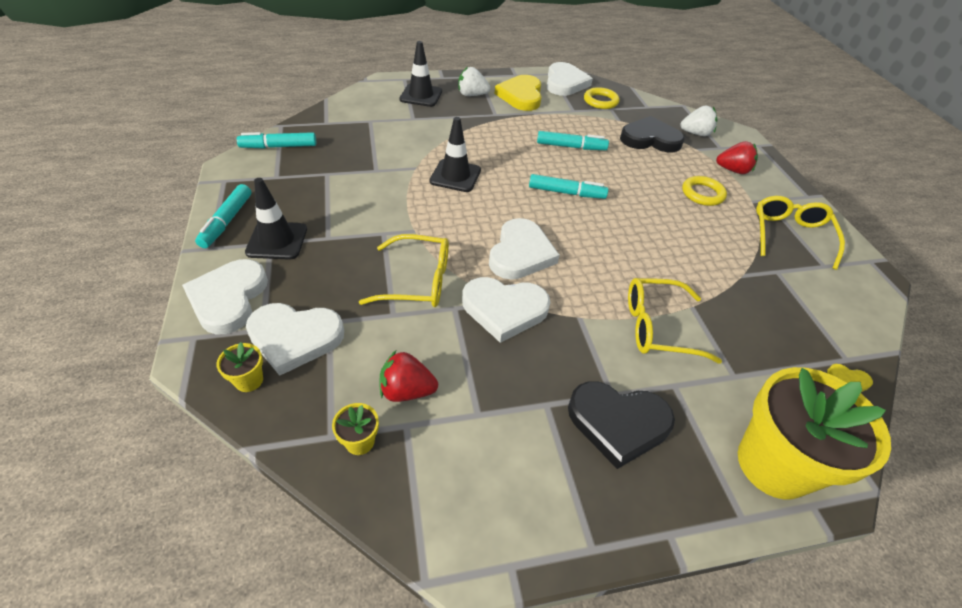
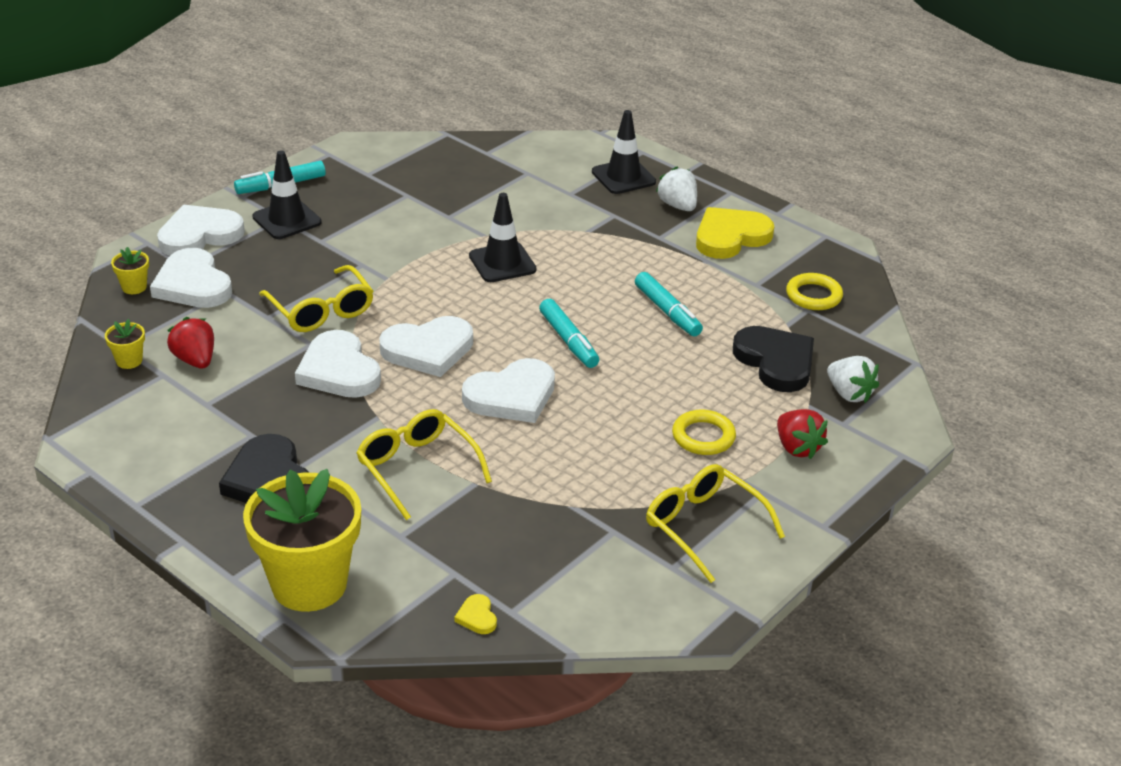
camera: 55 degrees right, 10 degrees down
(279, 147) = (412, 151): turquoise marker -> none
(565, 83) = (818, 254): white heart -> white heart (512, 396)
(790, 235) = (704, 527): yellow glasses -> yellow glasses turned 105 degrees counterclockwise

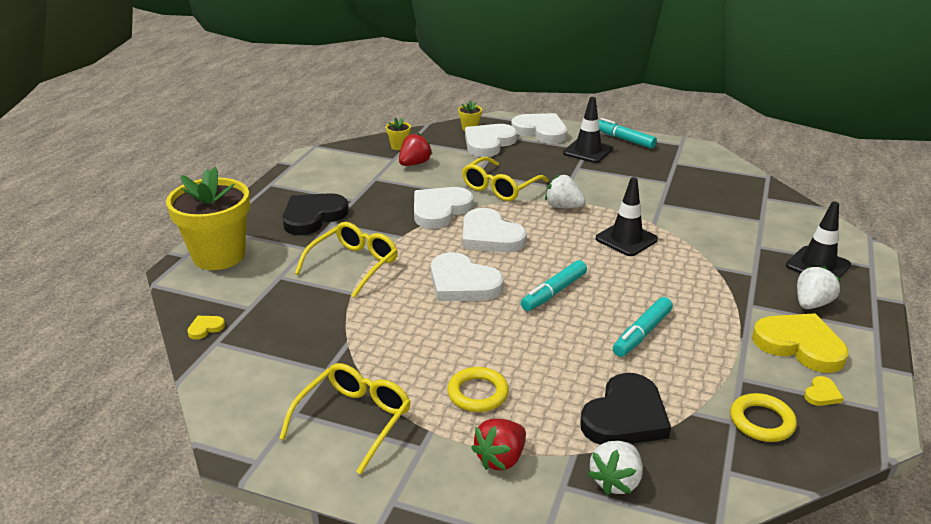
camera: 70 degrees right, 5 degrees down
(403, 280) = (563, 206): none -> white strawberry
(796, 254) = (822, 394): none -> yellow heart

